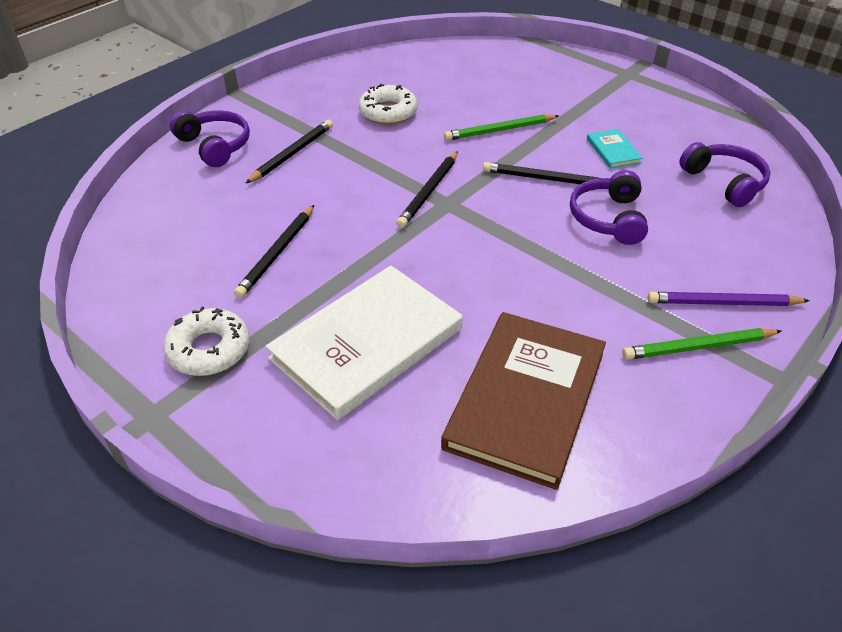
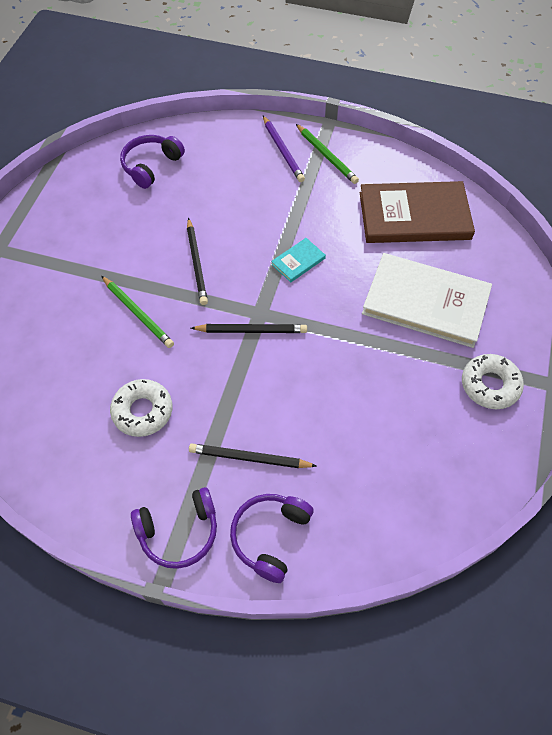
camera: 115 degrees left, 15 degrees up
(277, 253) = (380, 396): black pencil -> none
(608, 218) = (227, 217): purple headphones -> purple headphones (179, 532)
(613, 151) = (137, 232): turquoise book -> turquoise book (298, 261)

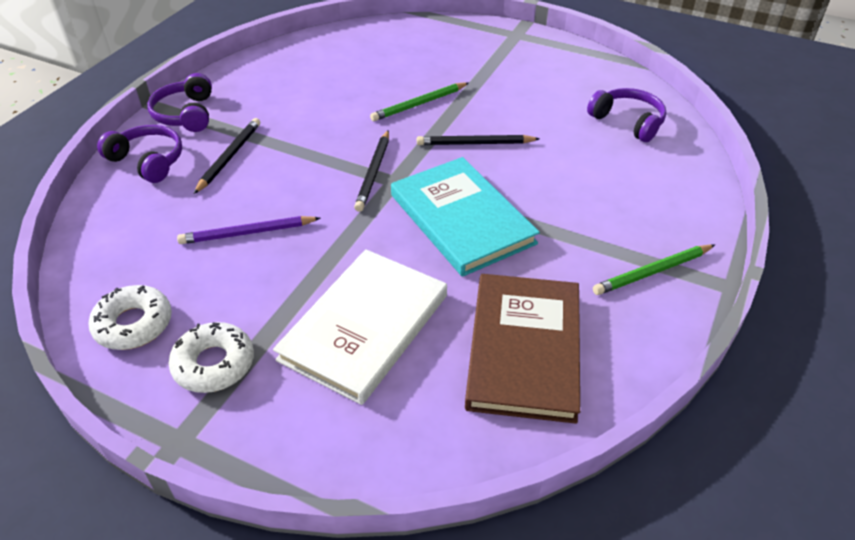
camera: 100 degrees right, 15 degrees down
(142, 411) = (309, 102): white donut -> white donut (133, 324)
(282, 151) = (660, 229): purple pencil -> purple pencil (248, 233)
(298, 261) = (461, 219): turquoise book -> turquoise book, size x2.33

